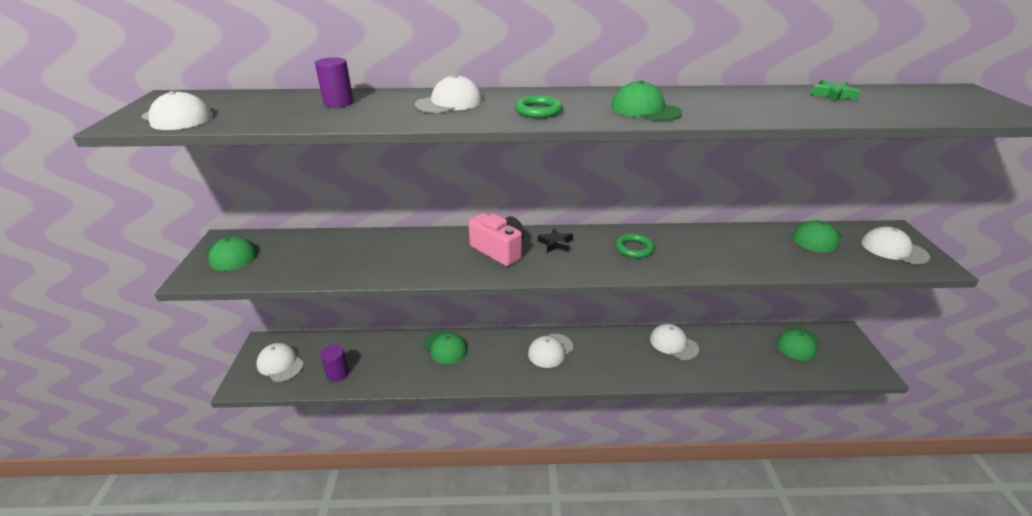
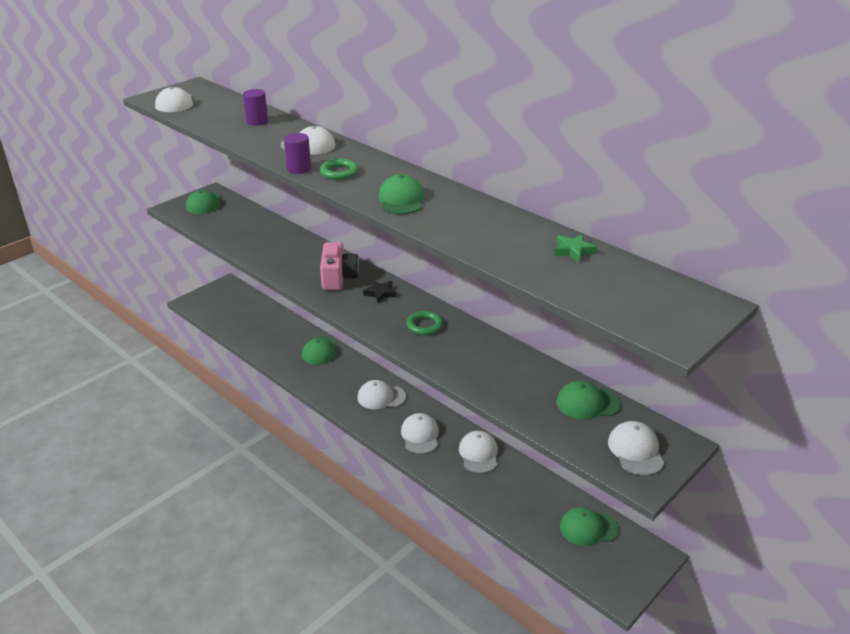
camera: 45 degrees right, 0 degrees up
(280, 364) = (221, 302): white cap -> white cap (420, 435)
(338, 373) = (241, 327): purple cylinder -> purple cylinder (299, 169)

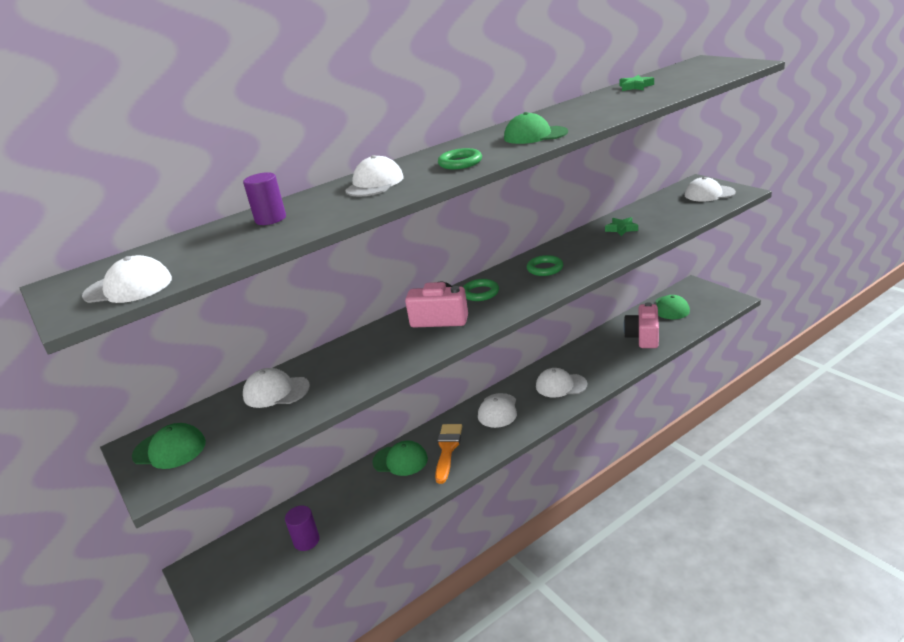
camera: 75 degrees left, 5 degrees down
(299, 169) = (441, 180): purple cylinder -> purple cylinder (306, 541)
(330, 373) = (447, 449): none -> orange brush
(380, 293) = (480, 293): black star -> green ring
(478, 454) = (588, 353): white cap -> white cap (276, 391)
(515, 499) = (643, 337): none -> pink camera
(519, 374) = (621, 229): none -> green star
(587, 403) = (657, 207): green cap -> none

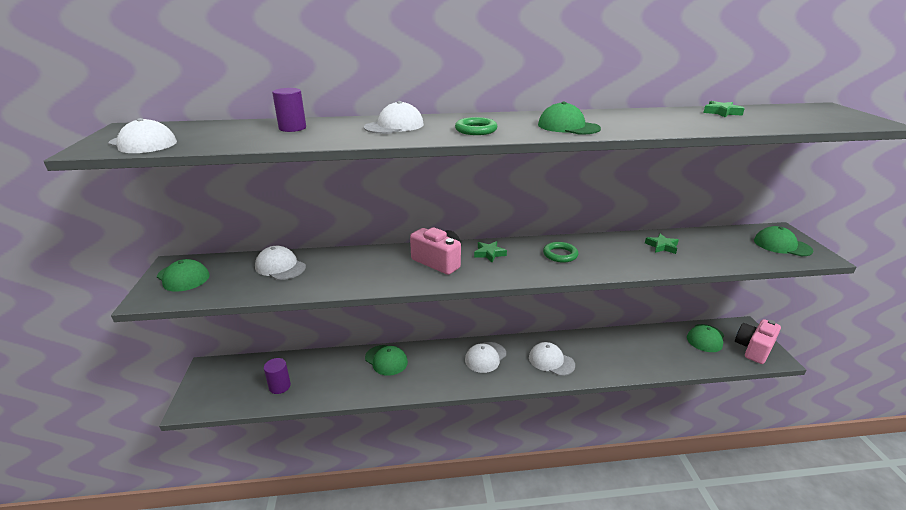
camera: 25 degrees right, 0 degrees up
(447, 449) = (424, 369): orange brush -> none
(480, 293) = (489, 254): green ring -> green star
(643, 337) = (657, 353): pink camera -> pink camera (754, 349)
(709, 194) = (782, 245): white cap -> green cap

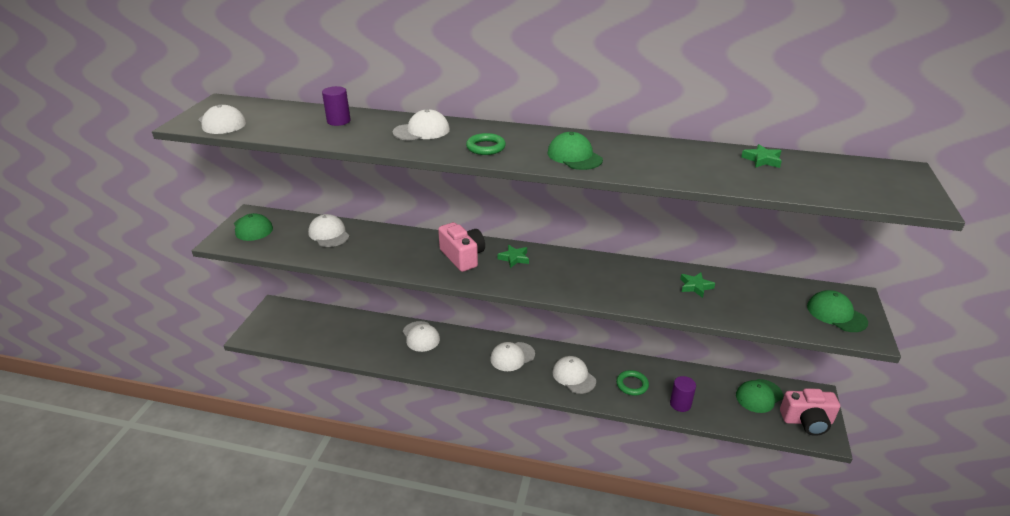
camera: 20 degrees right, 5 degrees up
(280, 386) = (323, 337): purple cylinder -> purple cylinder (680, 404)
(386, 360) = (421, 336): green cap -> white cap
(560, 255) = (581, 273): green ring -> green ring (632, 385)
(754, 349) = (807, 421): pink camera -> pink camera turned 150 degrees counterclockwise

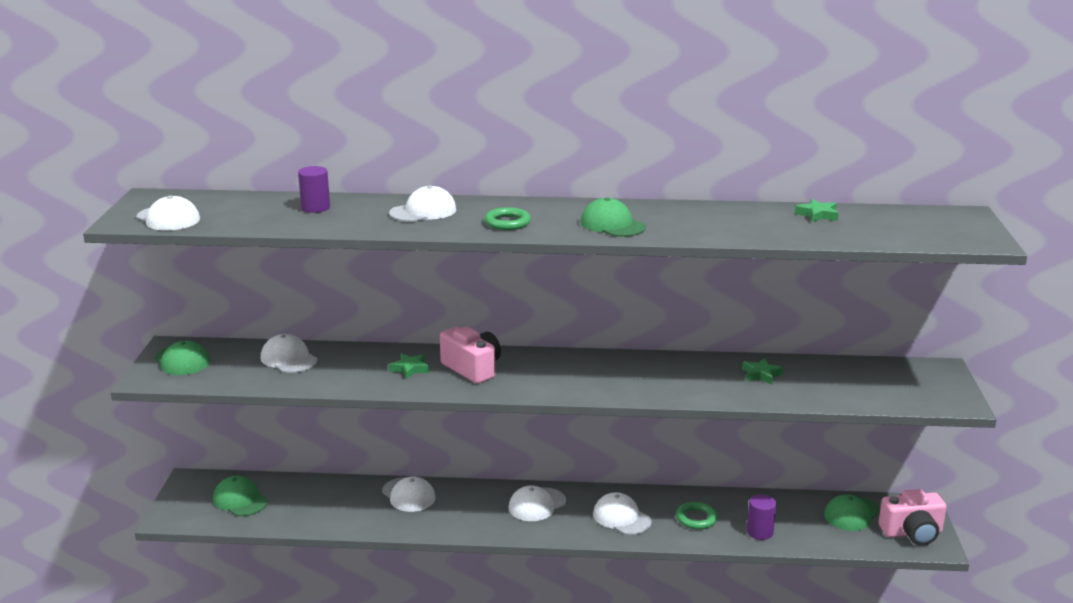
camera: 10 degrees left, 10 degrees down
(514, 258) = (537, 365): green star -> green star (410, 369)
(836, 314) = (923, 386): green cap -> green cap (240, 500)

